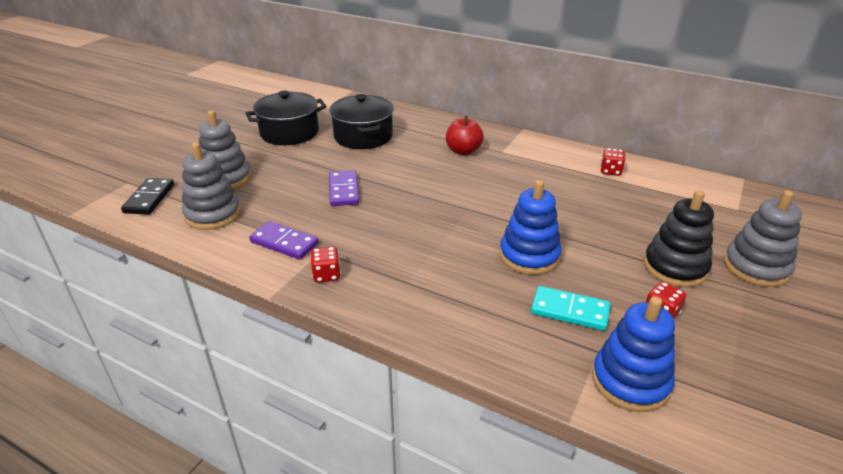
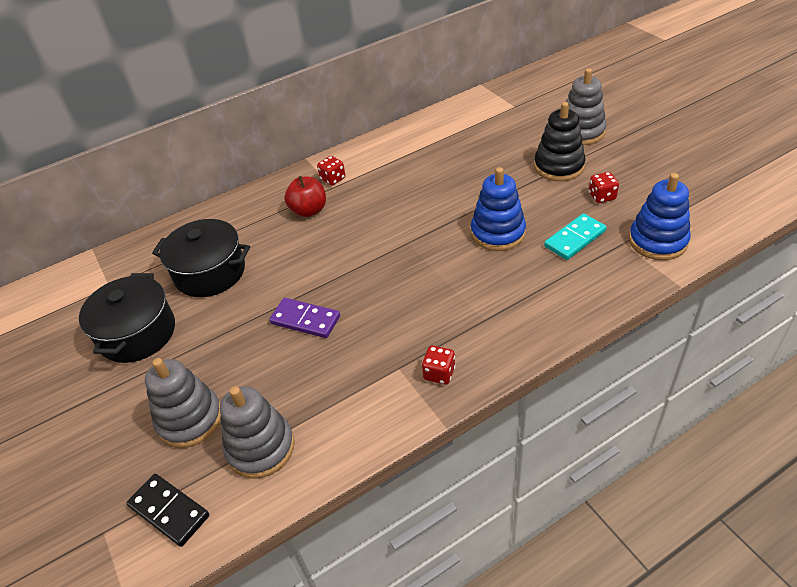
camera: 55 degrees left, 10 degrees up
(284, 243) = (364, 394): purple domino -> none
(610, 171) = (418, 140): red dice -> red dice (333, 179)

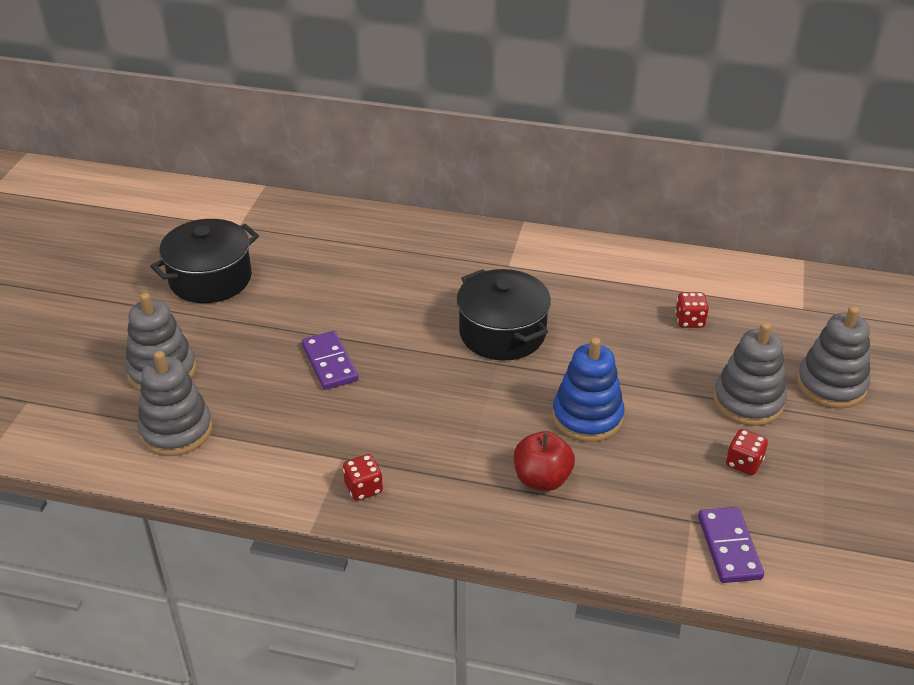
camera: 40 degrees right, 5 degrees down
(169, 511) = (75, 422): black domino -> none
(210, 272) = (316, 269): black pot -> black pot (502, 333)
(309, 210) = (459, 272): red apple -> red apple (542, 479)
(333, 179) = (518, 258): red dice -> red dice (689, 321)
(558, 166) = (748, 401): black stacking toy -> grey stacking toy
(575, 239) = (650, 479): turquoise domino -> none
(657, 241) = (729, 547): blue stacking toy -> purple domino

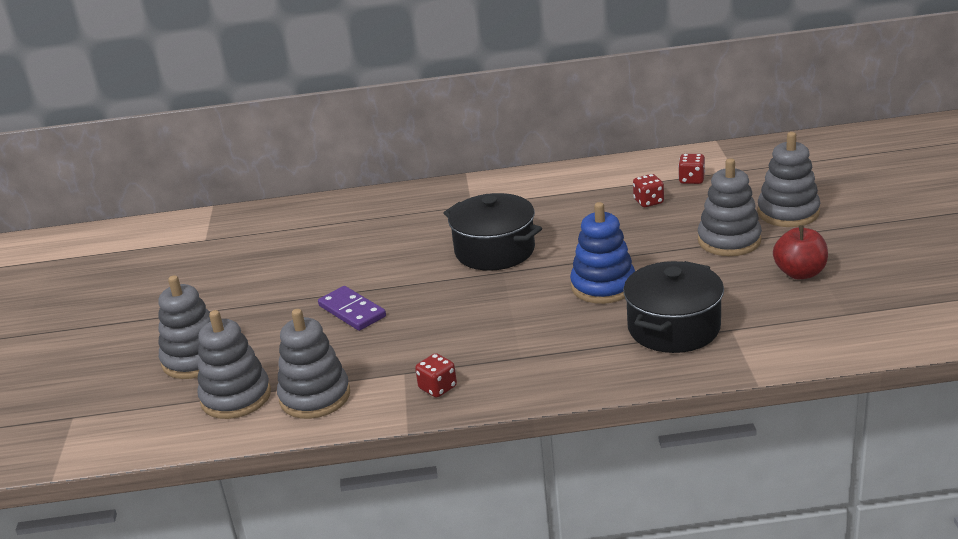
camera: 15 degrees left, 10 degrees down
(210, 279) = (201, 283): black pot -> black pot (674, 328)
(246, 456) = (315, 397): none -> grey stacking toy
(542, 479) = (591, 337): red apple -> red apple (800, 273)
(729, 547) = (773, 337): purple domino -> none
(744, 463) = (751, 280): red dice -> red dice (691, 180)

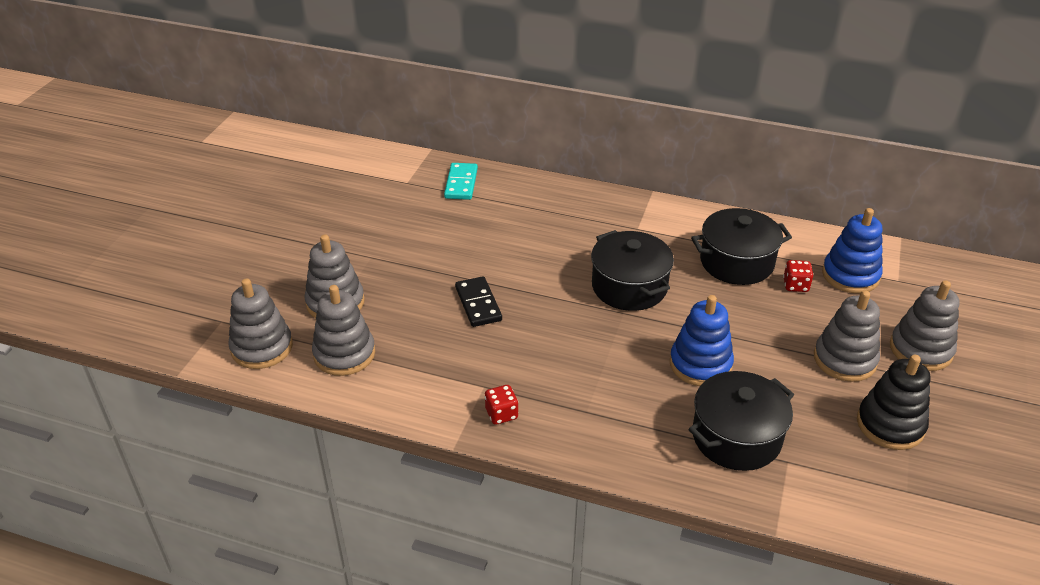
camera: 20 degrees right, 10 degrees up
(265, 223) = (461, 183): none -> turquoise domino
(315, 397) = (402, 380): grey stacking toy -> grey stacking toy (262, 347)
(352, 311) = (478, 304): purple domino -> black domino
(583, 201) = (736, 262): none -> black pot
(691, 180) = (850, 275): red dice -> blue stacking toy
(800, 273) = (890, 425): red apple -> black stacking toy

